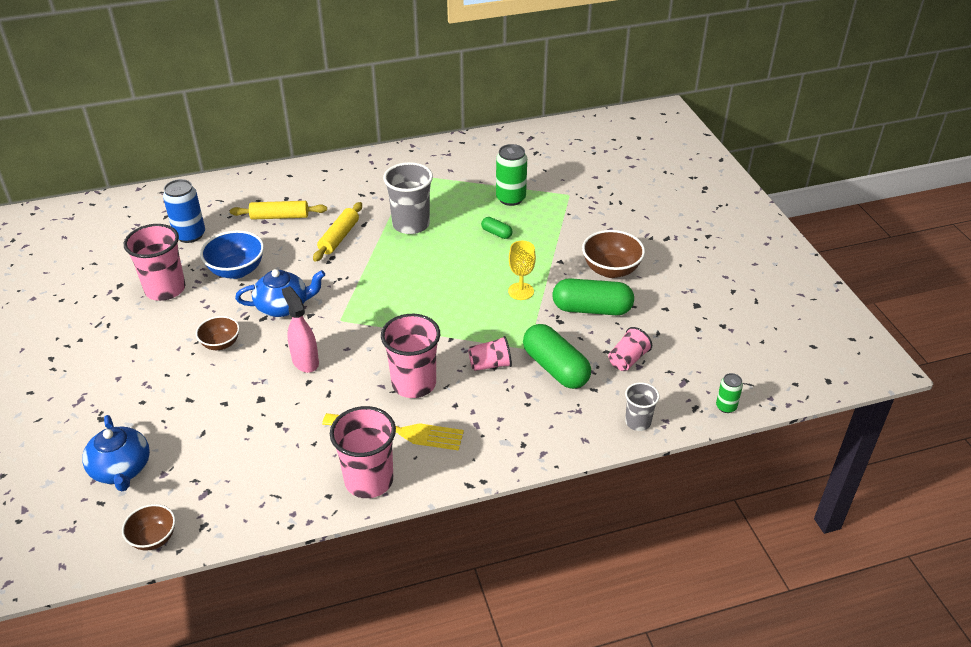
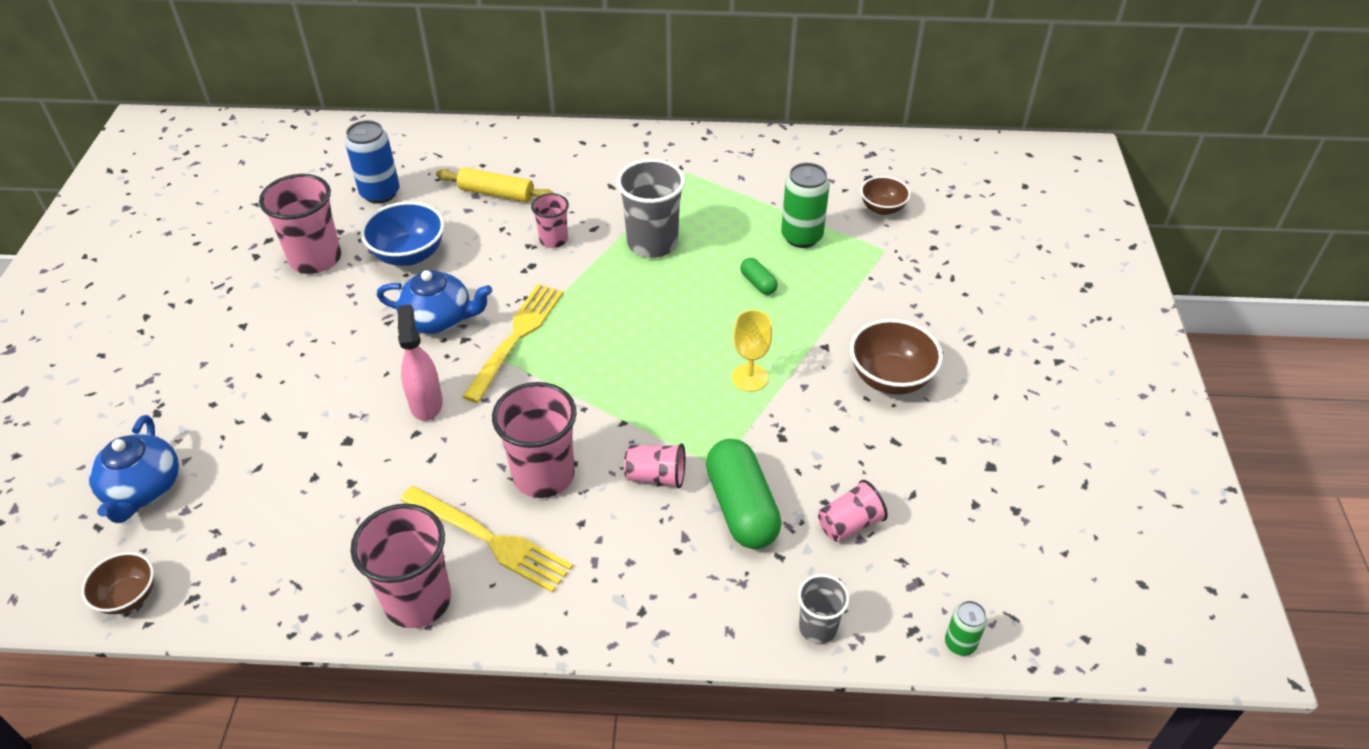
camera: 20 degrees right, 5 degrees up
(221, 344) = (340, 350): brown bowl -> brown bowl (882, 208)
(339, 237) = (553, 240): yellow rolling pin -> pink cup
(347, 305) = (516, 337): none -> yellow fork
(591, 309) = (835, 431): green capsule -> none

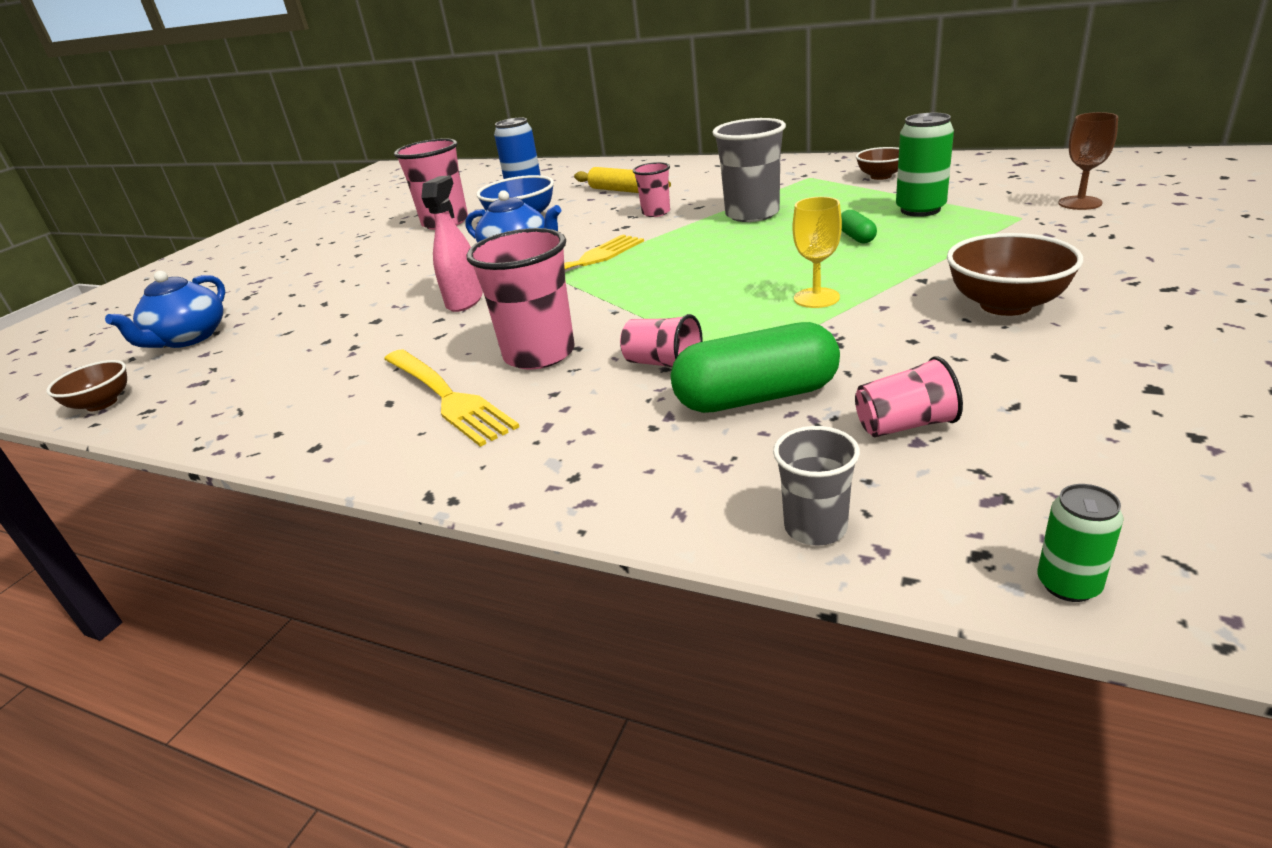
camera: 25 degrees right, 15 degrees down
(417, 600) = (336, 436): pink cup -> none
(741, 507) = (756, 397): green capsule -> green capsule turned 75 degrees clockwise
(882, 208) = (1026, 193): brown bowl -> brown bowl (881, 176)
(925, 227) = (1080, 203): none -> brown goblet

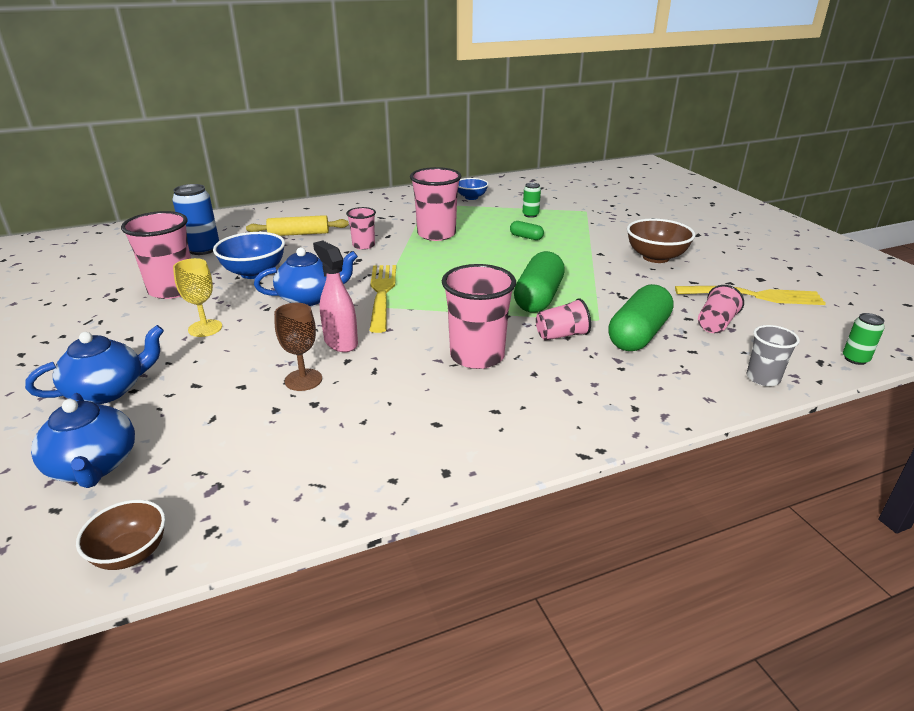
camera: 50 degrees left, 0 degrees up
(281, 289) = (108, 390): none -> blue teapot
(447, 397) = (471, 403): yellow fork -> yellow fork (754, 296)
(724, 313) = (538, 298): none -> green capsule
(752, 214) = (436, 234): grey cup -> pink cup
(816, 298) = (569, 276): yellow goblet -> yellow goblet (205, 328)
(881, 176) = (471, 197): brown bowl -> blue bowl
(920, 210) = (530, 215): green can -> green can, size x0.56
(1080, 203) = (598, 199): brown goblet -> brown goblet (303, 380)

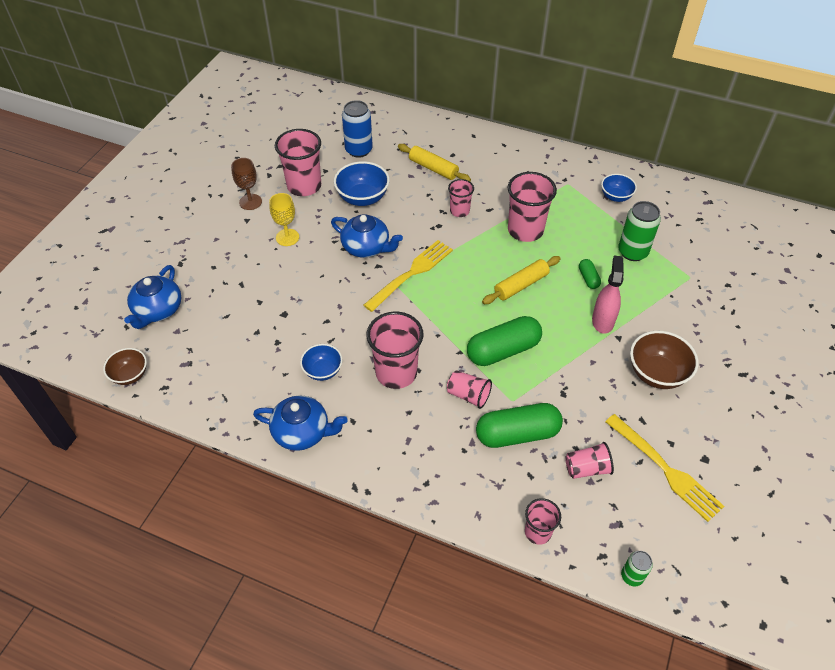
camera: 45 degrees right, 20 degrees up
(108, 390) = (203, 259): blue teapot -> blue teapot (302, 432)
(303, 380) = (290, 320): brown goblet -> brown goblet (250, 202)
(340, 342) = (339, 302): pink spray bottle -> pink spray bottle (602, 321)
(403, 395) = (323, 371): none -> blue bowl
(485, 260) = (521, 285): none -> yellow rolling pin
(530, 215) = (632, 252): green can -> green can, size x1.79
(763, 378) = (538, 532): grey cup -> pink cup

